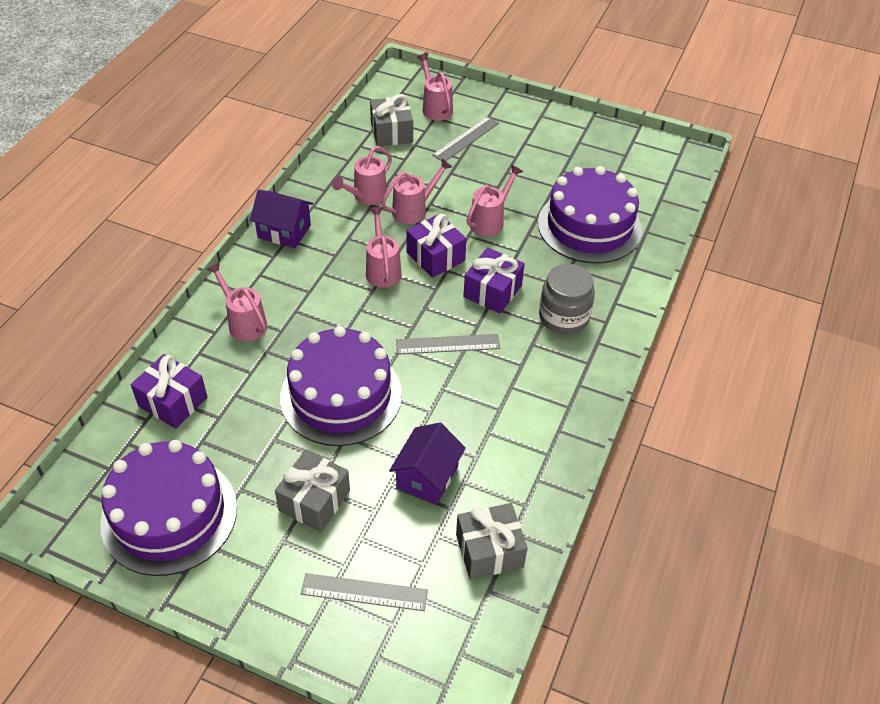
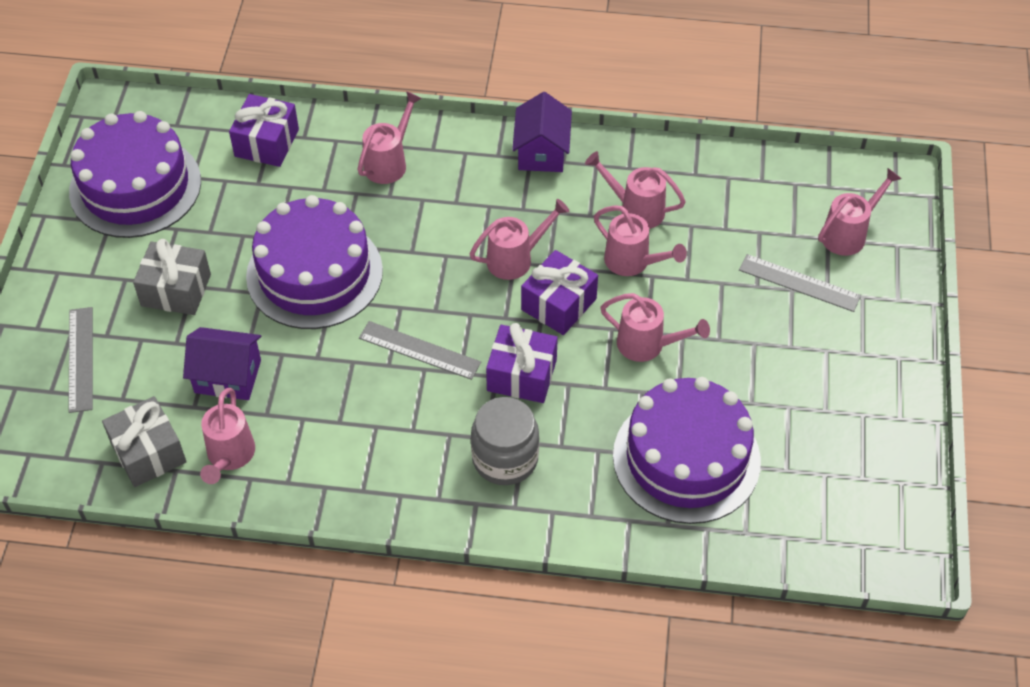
camera: 75 degrees right, 5 degrees up
(391, 132) = (771, 201): grey gift -> none
(448, 344) = (419, 350): grey ruler -> grey ruler turned 45 degrees counterclockwise
(511, 490) = (229, 456): none -> pink watering can

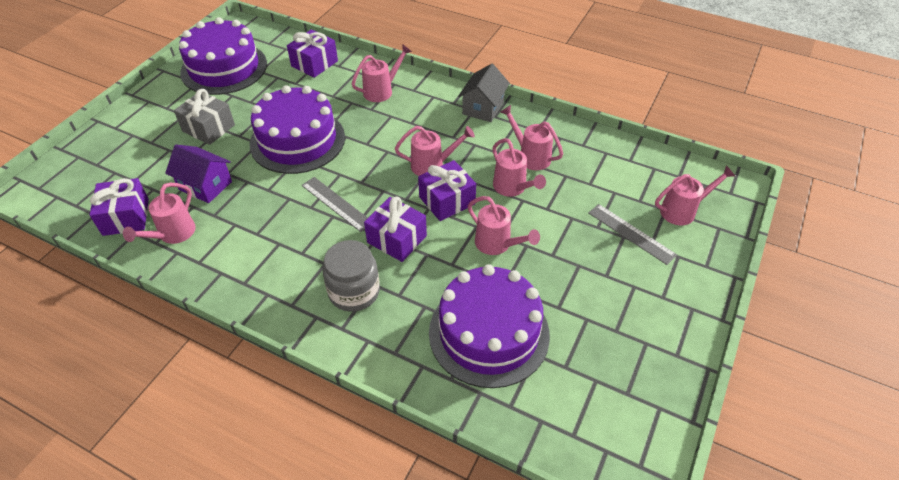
camera: 20 degrees right, 5 degrees down
(80, 359) = (126, 151): grey ruler -> none
(148, 452) = (126, 217): grey gift -> purple gift
(542, 152) = (483, 108): purple house -> grey house

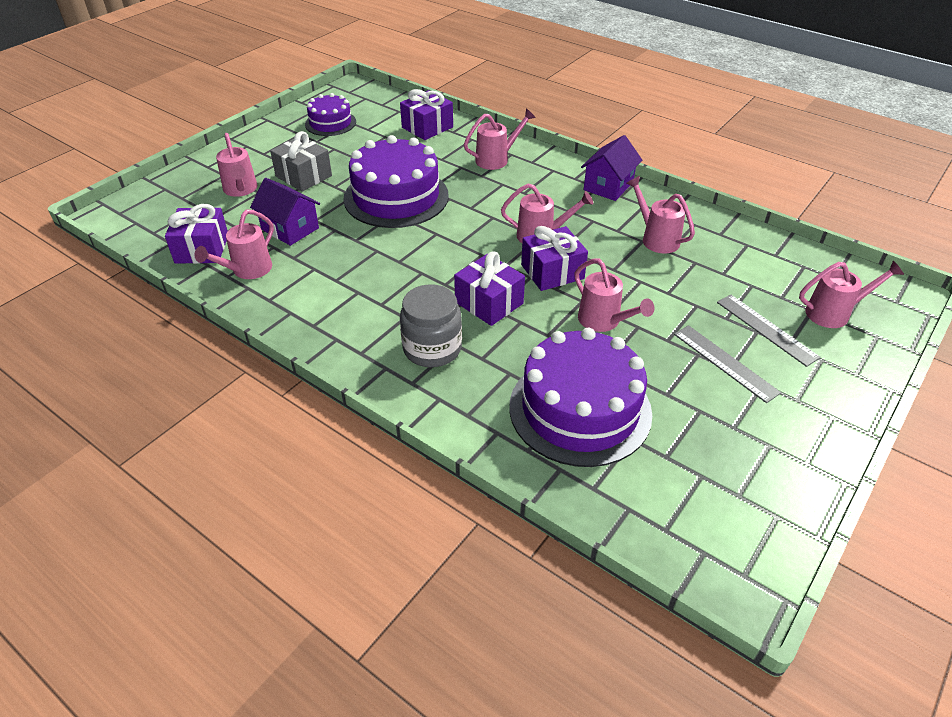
camera: 10 degrees right, 5 degrees down
(224, 68) = (330, 123): purple cake -> purple cake, size x0.55
(336, 204) = (427, 261): grey ruler -> grey ruler (725, 363)
(483, 108) = (608, 186): grey house -> purple house
(512, 188) = (630, 268): pink watering can -> pink watering can (241, 190)

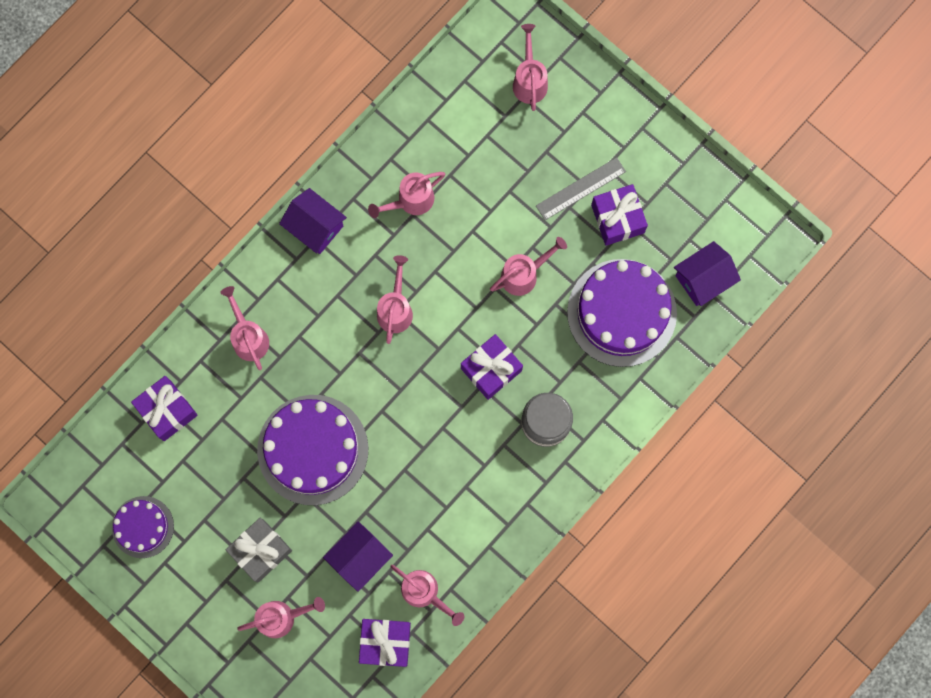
camera: 85 degrees left, 35 degrees up
(552, 272) = (452, 307): purple gift -> purple gift (617, 219)
(650, 495) = (703, 279): none -> purple house
(766, 329) = (544, 143): grey ruler -> none

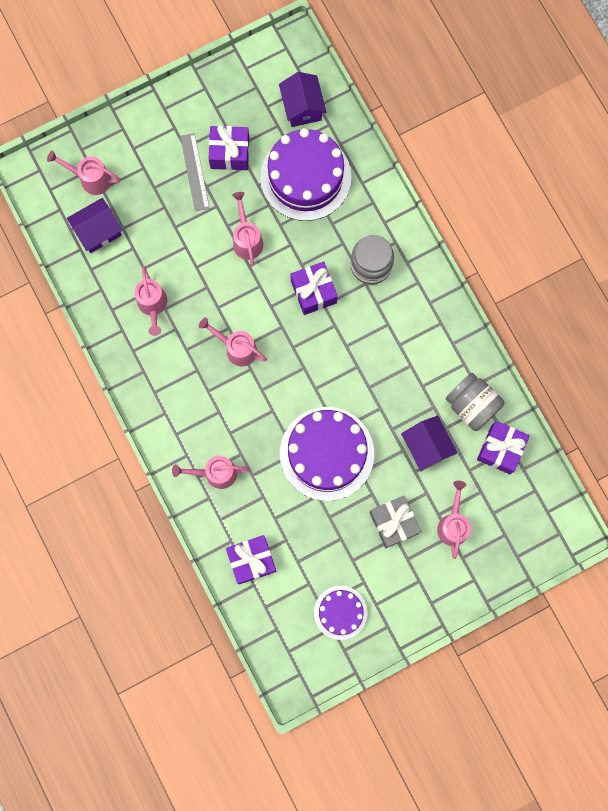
camera: 70 degrees left, 0 degrees up
(315, 227) = (144, 388): purple house -> purple house (98, 231)
(424, 593) = (472, 405): pink watering can -> grey jar

